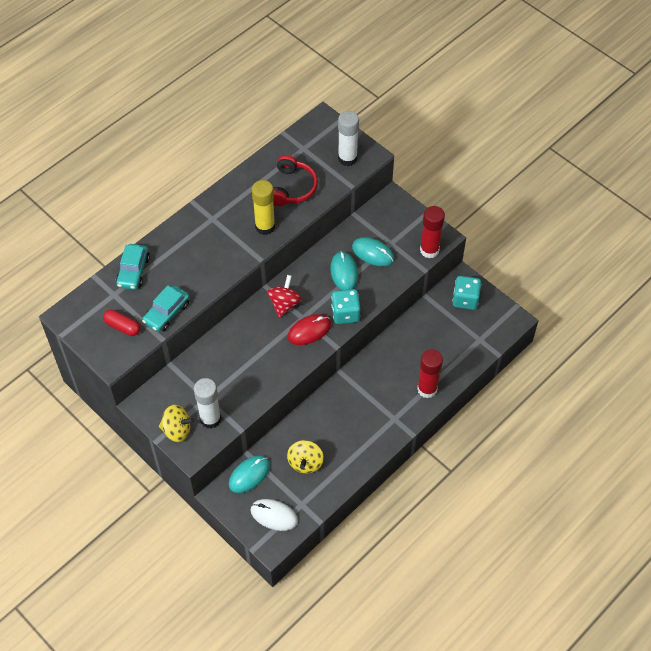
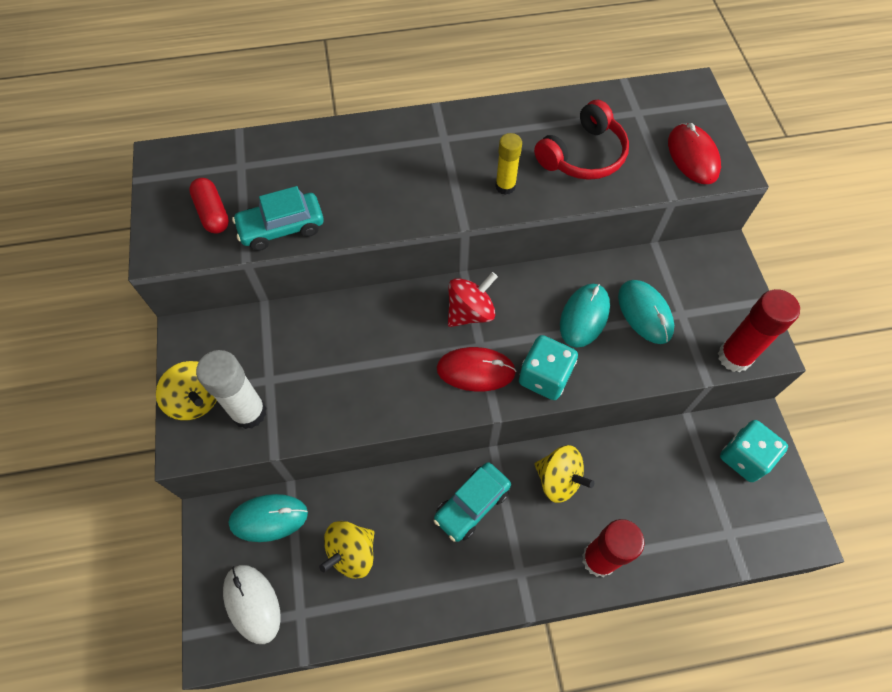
camera: 35 degrees right, 5 degrees up
(133, 271) = (289, 150): turquoise car -> turquoise car (472, 504)
(265, 226) = (505, 186): yellow glue stick -> yellow glue stick, size x0.62
(347, 158) = (692, 156): white glue stick -> red mouse
(383, 365) = (558, 480): none -> yellow spinning top

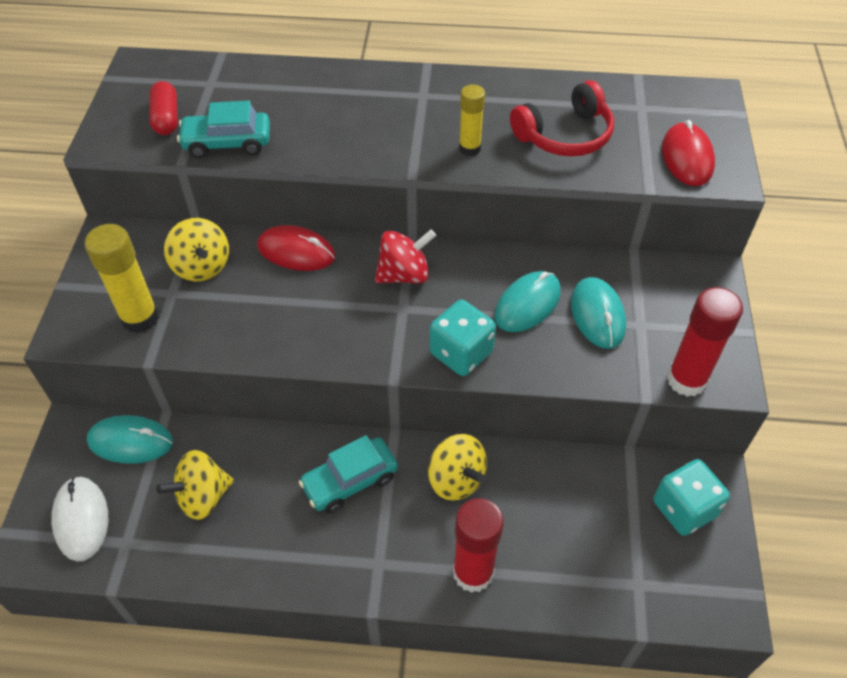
camera: 15 degrees right, 10 degrees down
(196, 400) = (93, 295): yellow spinning top -> yellow spinning top (202, 267)
(249, 412) = (140, 318): white glue stick -> yellow glue stick
(476, 370) = (388, 330): red mouse -> red mouse (296, 251)

